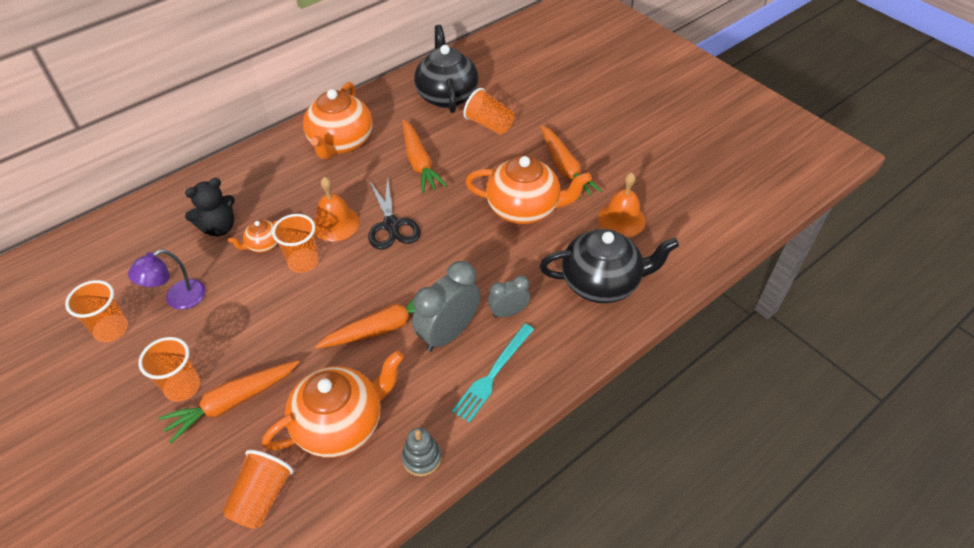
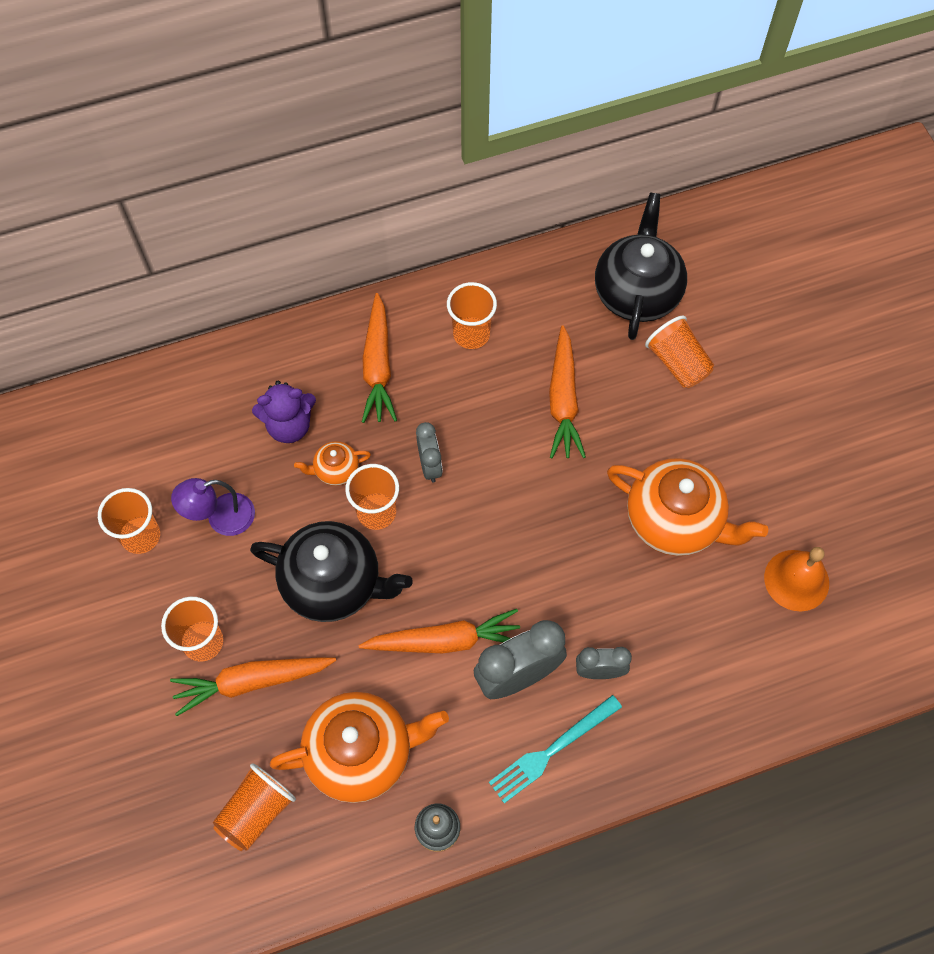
camera: 20 degrees right, 15 degrees up
(219, 227) = (289, 426): black teddy bear -> purple teddy bear
(335, 223) = (430, 465): orange bell -> grey clock
(340, 143) = (471, 334): orange teapot -> orange cup
(391, 225) = (498, 491): black scissors -> none
(565, 168) = (753, 472): orange carrot -> orange carrot (378, 366)
(601, 283) = (731, 669): black teapot -> black teapot (334, 583)

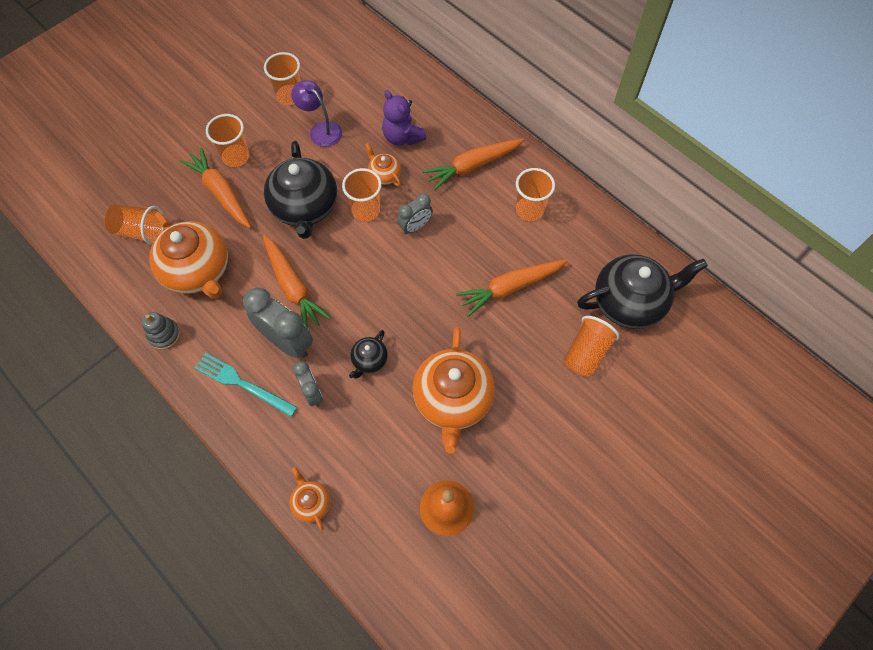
camera: 65 degrees right, 0 degrees up
(586, 590) = (369, 360): none -> black teapot
(736, 723) = (311, 502): none -> orange teapot

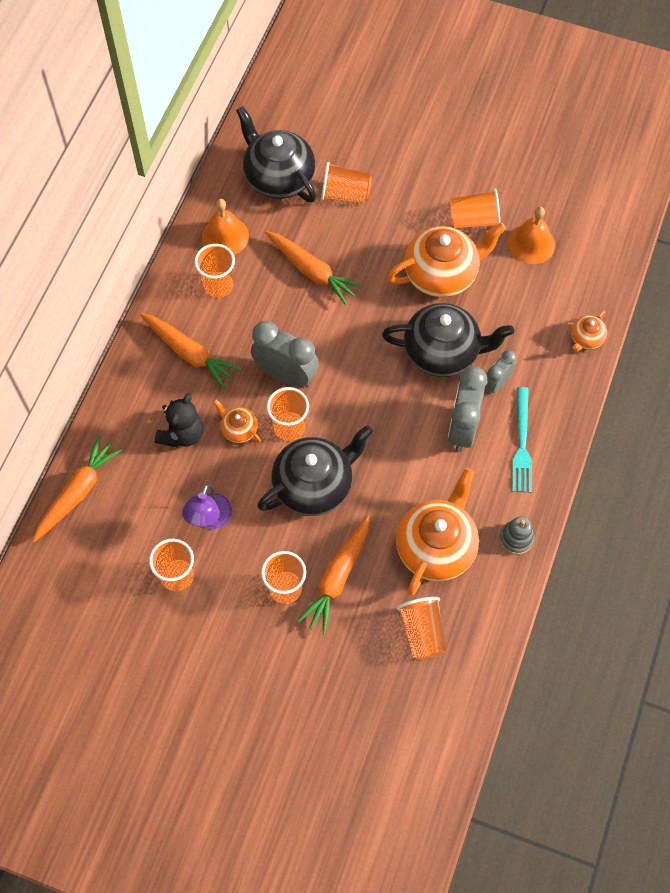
camera: 115 degrees left, 0 degrees up
(293, 287) = (407, 450): orange carrot -> orange carrot (78, 492)
(369, 360) = (443, 352): black teapot -> black teapot, size x2.12
(384, 175) = (239, 429): orange teapot -> orange teapot turned 105 degrees clockwise
(402, 137) = (182, 434): purple teddy bear -> black teddy bear
(415, 226) = (286, 375): grey clock -> grey clock, size x1.73
(502, 463) = (474, 220): none -> orange cup
(580, 234) = (225, 236): none -> orange bell

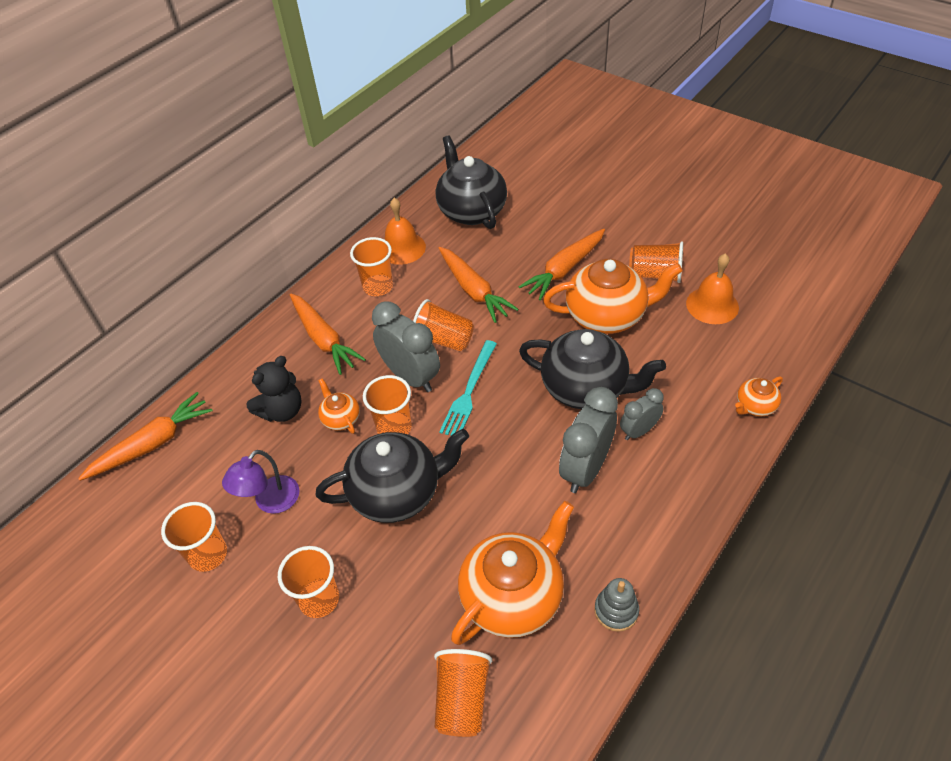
camera: 20 degrees right, 15 degrees down
(337, 578) = (383, 603): orange carrot -> orange carrot (564, 270)
(345, 194) = (530, 233): orange cup -> orange cup (443, 339)
(522, 444) = (651, 501): turquoise fork -> turquoise fork (469, 391)

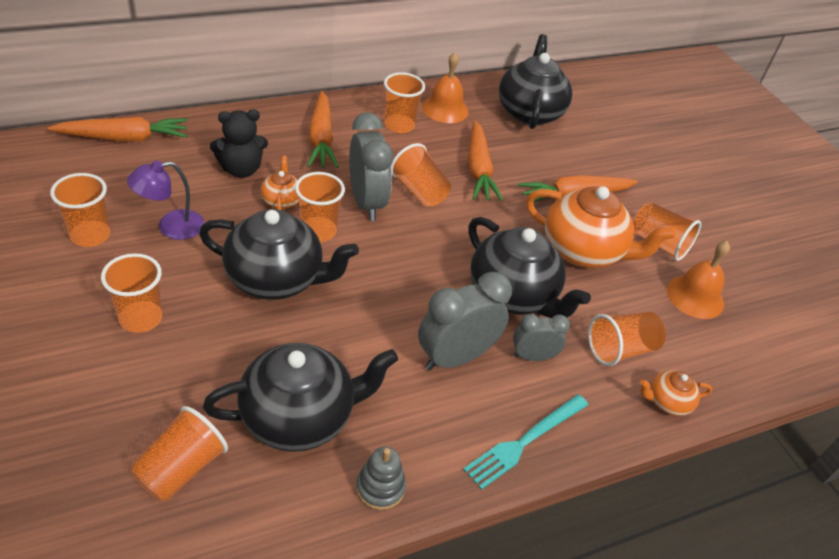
camera: 20 degrees right, 5 degrees down
(469, 391) = (406, 240): turquoise fork -> turquoise fork (525, 441)
(513, 596) = (299, 417): orange teapot -> black teapot
(694, 384) = (620, 349): none -> orange cup

